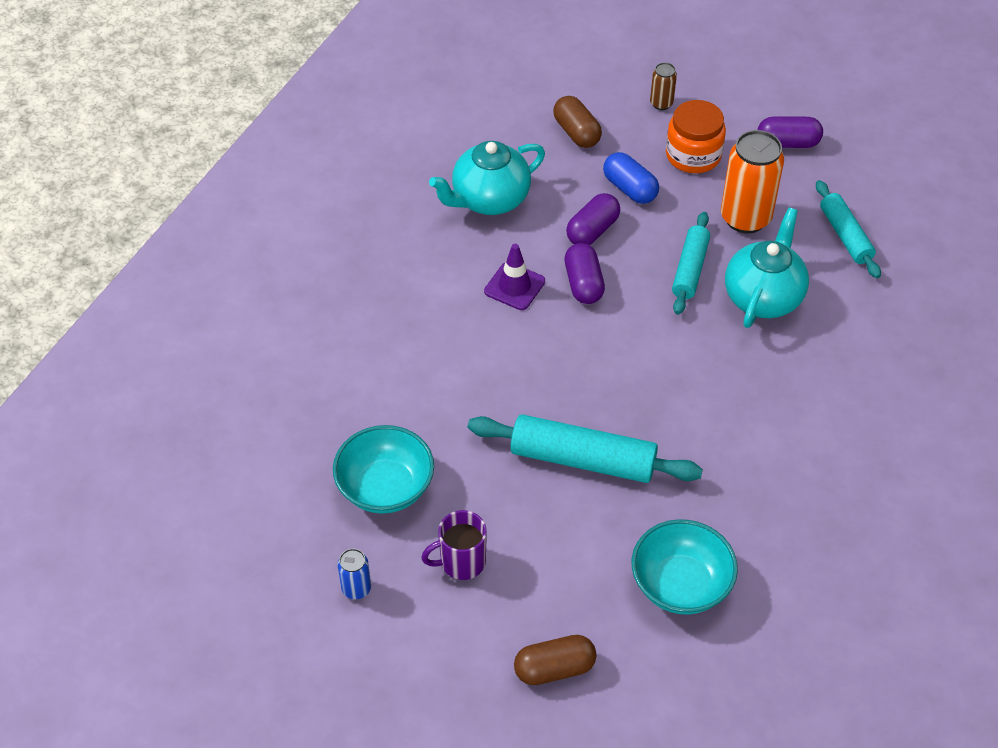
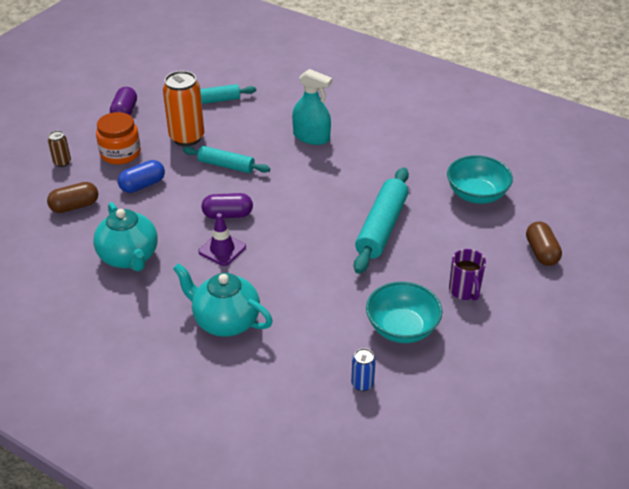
camera: 85 degrees left, 10 degrees down
(356, 589) = (489, 347): blue can -> blue can (362, 384)
(592, 231) = (178, 206): purple capsule -> none
(763, 297) = (257, 138): turquoise teapot -> turquoise teapot (225, 321)
(782, 362) = (311, 137): none -> turquoise spray bottle

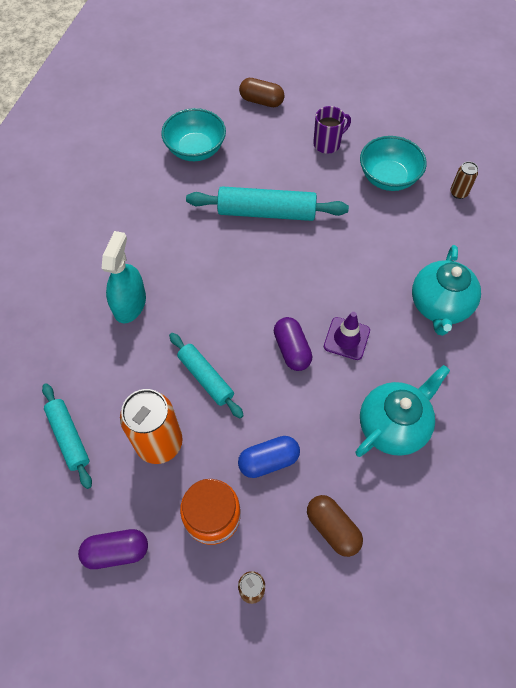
camera: 105 degrees left, 20 degrees up
(142, 185) = (268, 460): blue capsule -> blue capsule turned 60 degrees counterclockwise
(226, 165) = (205, 378): turquoise rolling pin -> turquoise rolling pin turned 45 degrees counterclockwise
(362, 384) = (458, 193): blue can -> brown can
(541, 252) = (261, 101): brown capsule -> brown capsule turned 45 degrees clockwise

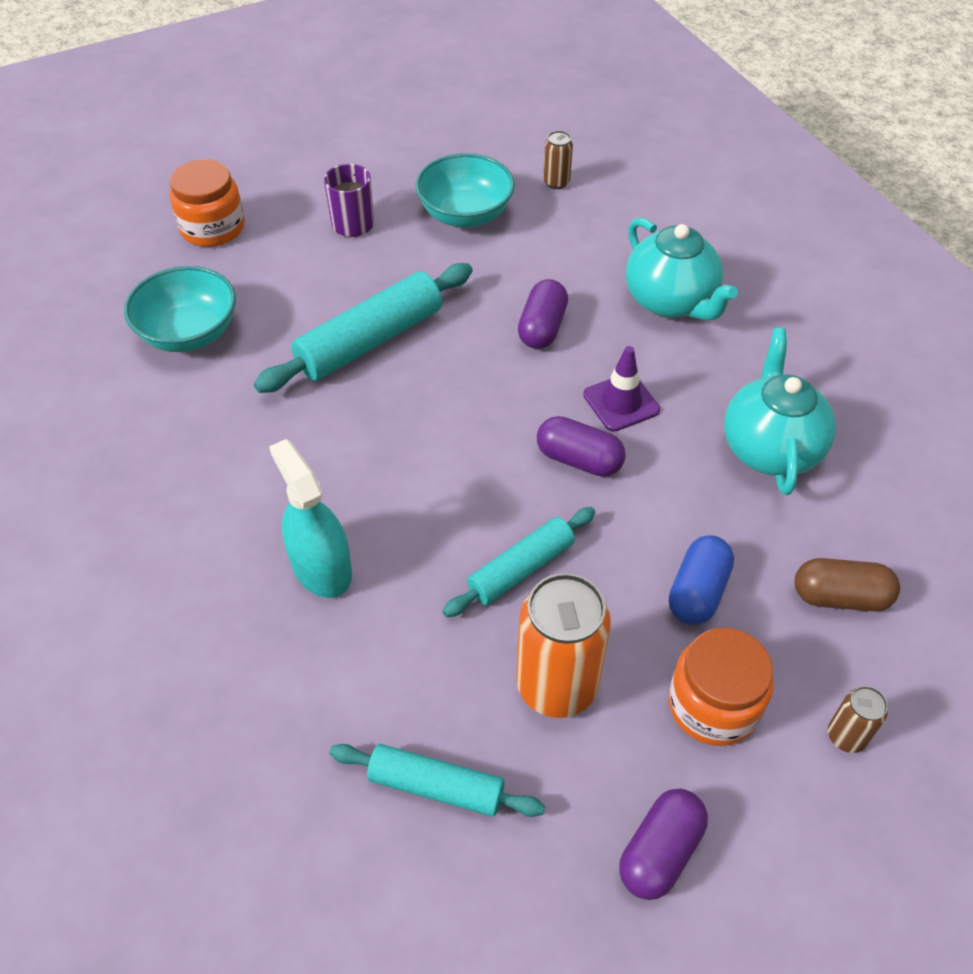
camera: 45 degrees left, 10 degrees down
(205, 378) = (521, 569): turquoise rolling pin -> turquoise rolling pin turned 45 degrees counterclockwise
(261, 101) = (213, 228): brown capsule -> orange jar
(354, 268) = (542, 328): none -> purple capsule

